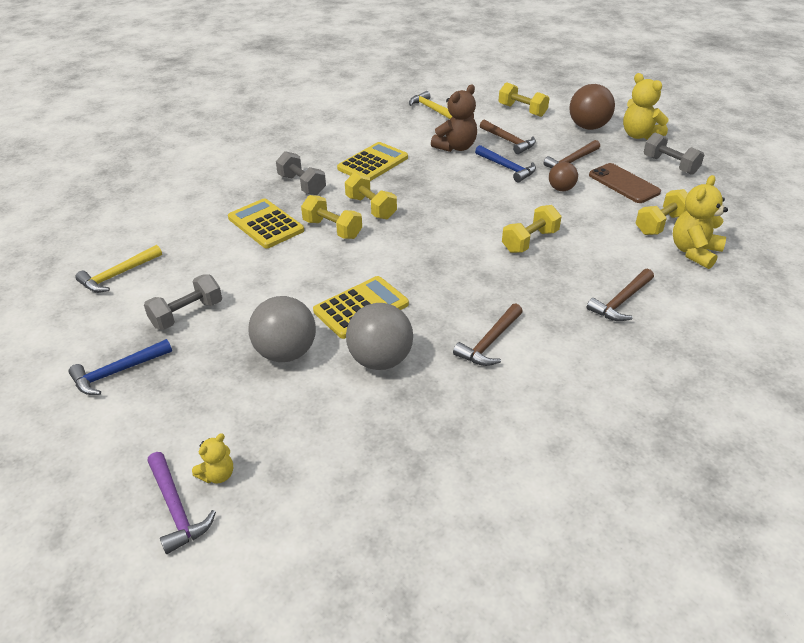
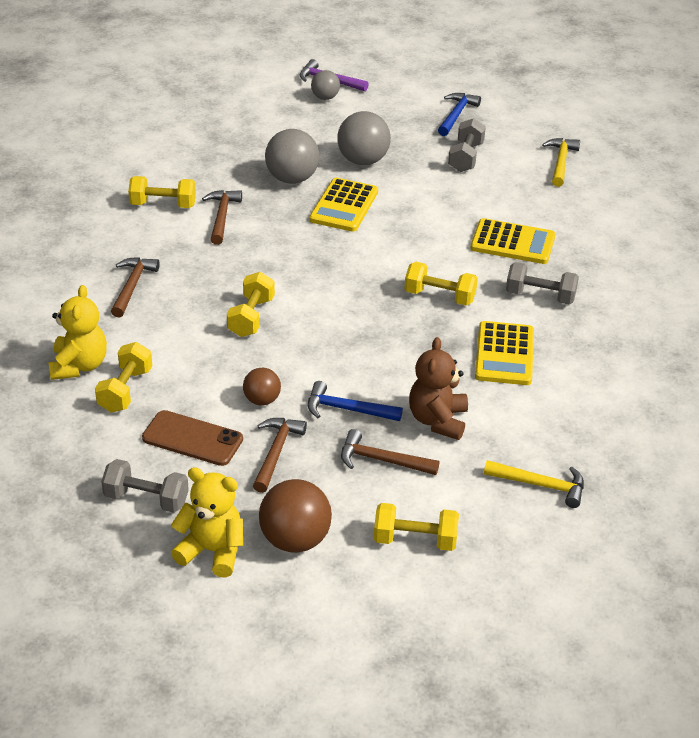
camera: 145 degrees right, 0 degrees up
(217, 475) = (325, 97): yellow teddy bear -> grey ball
(332, 229) = (447, 260): yellow dumbbell -> yellow dumbbell (163, 205)

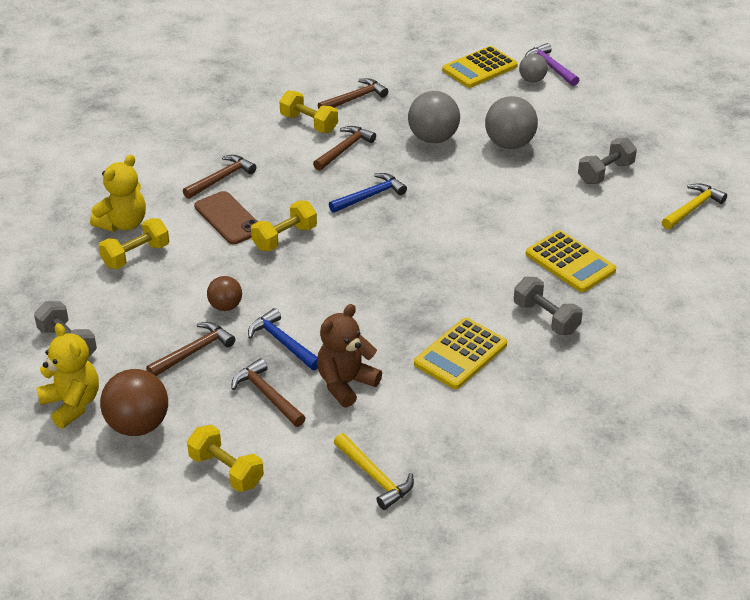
camera: 35 degrees right, 0 degrees up
(182, 167) = (355, 98): none -> brown hammer
(192, 439) = (145, 313): brown phone -> brown phone (228, 218)
(344, 206) = (453, 176): yellow calculator -> yellow calculator (479, 68)
(439, 296) = (455, 282): yellow dumbbell -> none
(456, 115) = (636, 133): blue hammer -> blue hammer (370, 196)

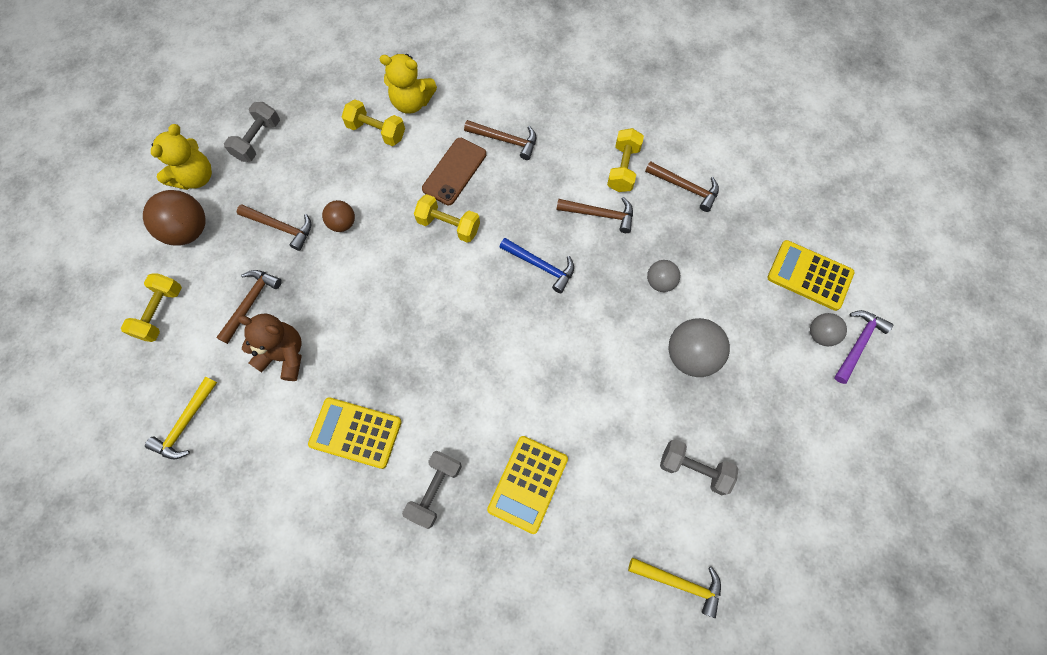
camera: 65 degrees right, 30 degrees up
(282, 342) = (316, 285): blue hammer -> none
(433, 138) = (660, 282): grey ball -> grey ball, size x0.58

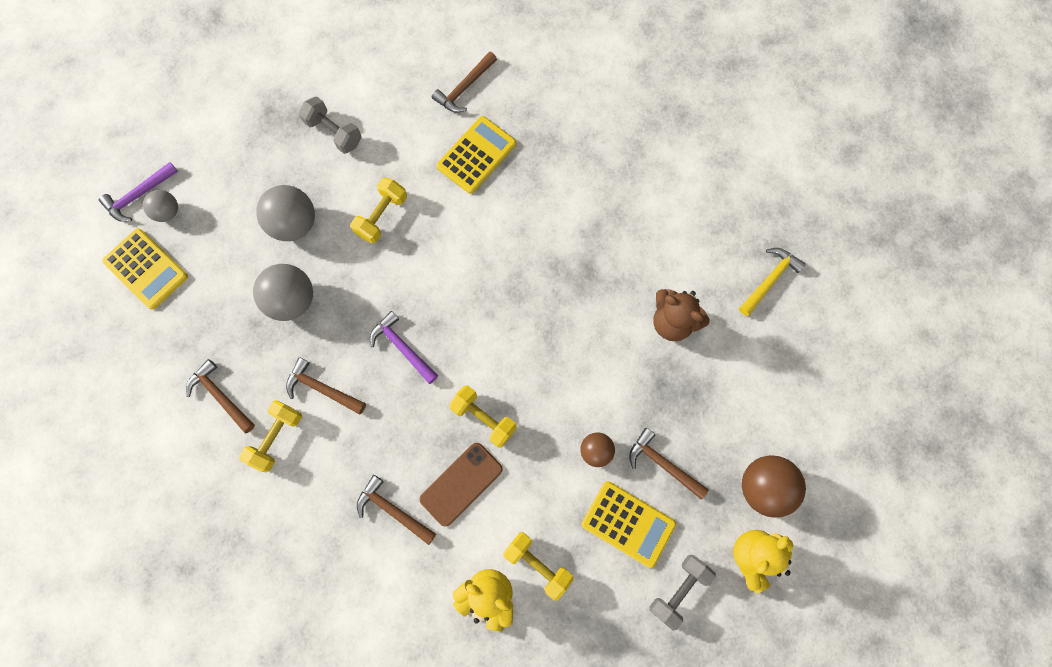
camera: 165 degrees left, 5 degrees up
(160, 313) = (794, 397): yellow dumbbell -> yellow dumbbell (382, 216)
(250, 303) = (701, 384): brown hammer -> brown hammer (464, 88)
(355, 432) = (616, 233): yellow calculator -> yellow calculator (628, 524)
(435, 490) = (556, 170): grey dumbbell -> none
(541, 266) = (402, 347): blue hammer -> purple hammer
(660, 282) = (292, 300): grey ball -> grey ball, size x1.72
(680, 583) = (380, 58): yellow hammer -> none

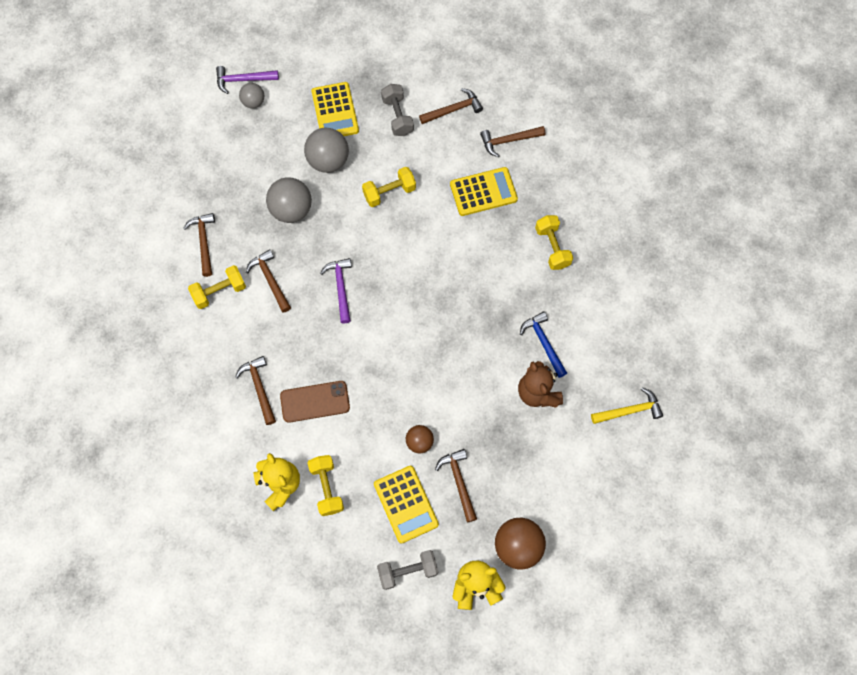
camera: 35 degrees right, 5 degrees down
(146, 269) = (214, 130): yellow calculator -> yellow calculator (335, 111)
(386, 90) = (453, 109): none -> brown hammer
(484, 418) = (360, 369): yellow dumbbell -> yellow dumbbell (552, 247)
(643, 268) = (543, 343): none -> blue hammer

